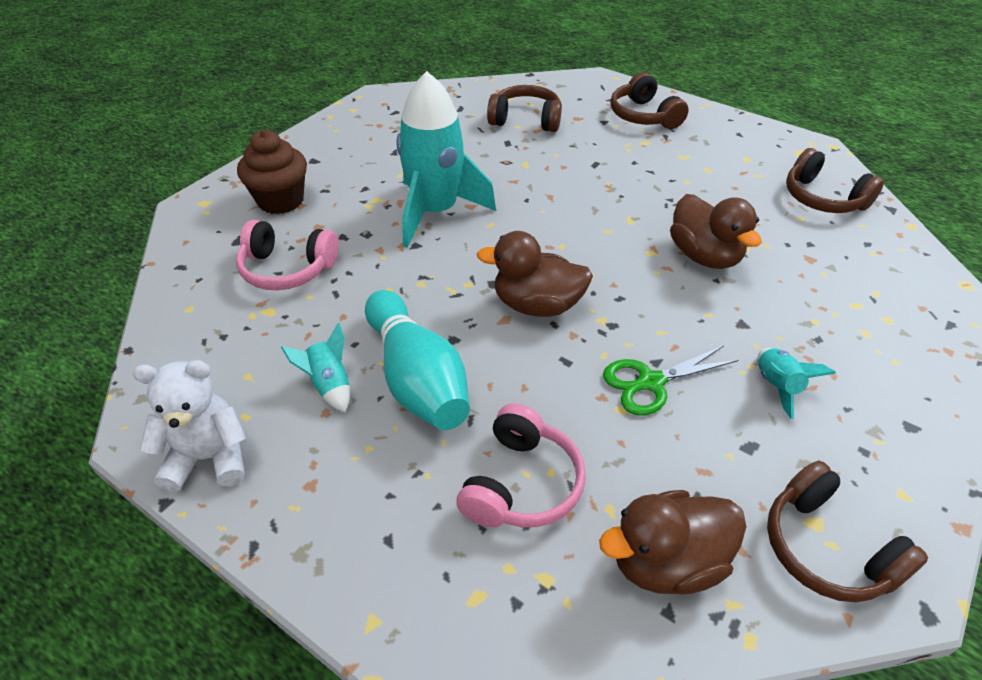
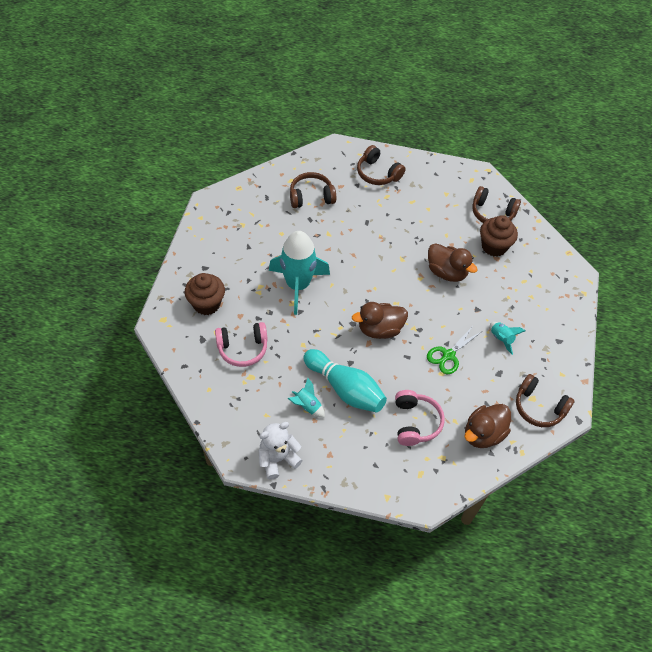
camera: 25 degrees left, 10 degrees up
(810, 242) = (494, 246): none -> brown cupcake

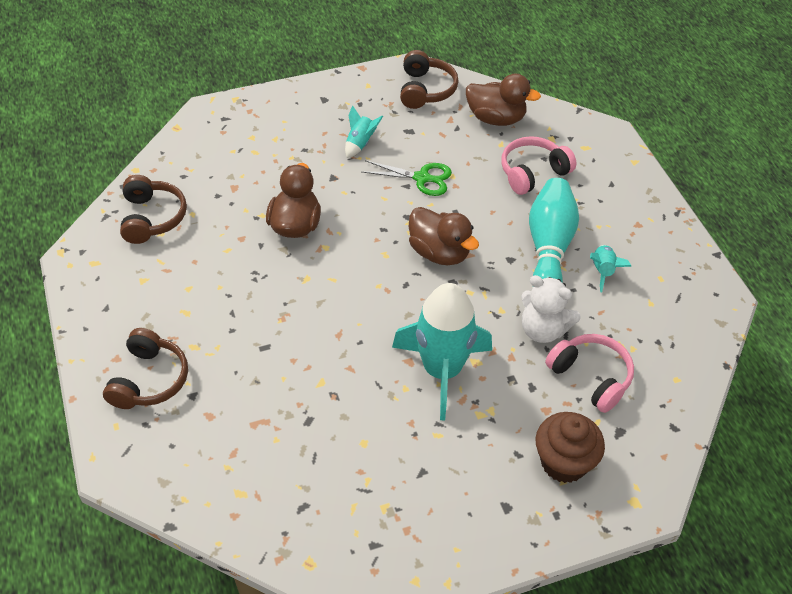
camera: 120 degrees left, 5 degrees down
(278, 459) = (688, 265): white teddy bear -> white teddy bear (543, 330)
(311, 197) = (259, 443): brown headphones -> none
(494, 246) = (215, 196): brown cupcake -> none

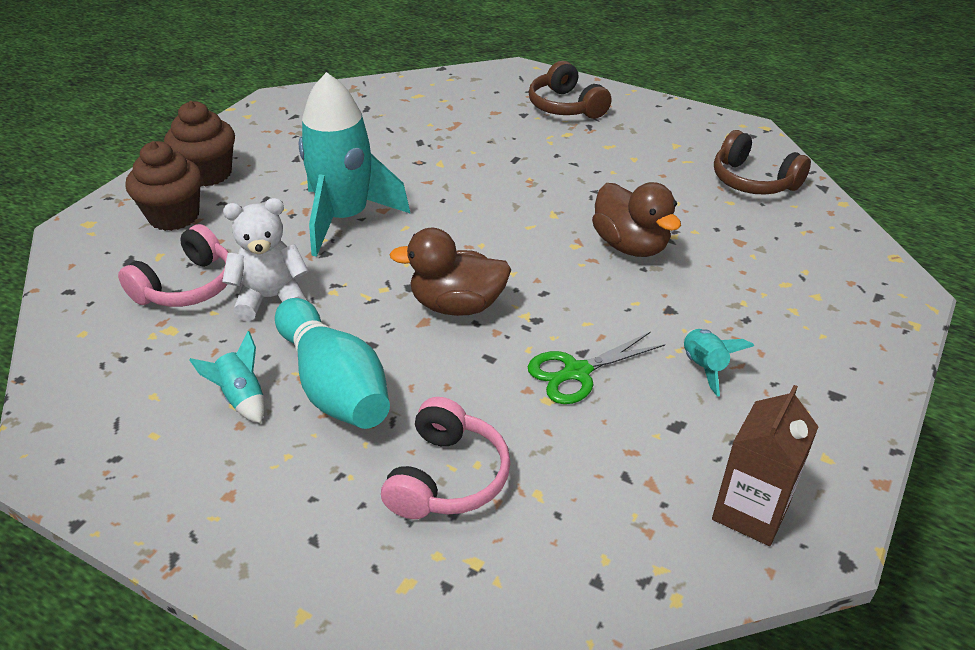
camera: 140 degrees right, 10 degrees down
(425, 90) = (750, 512): brown headphones -> brown carton
(496, 118) = (594, 536): brown duck -> none
(507, 503) = (208, 174): none -> brown cupcake
(591, 377) = (187, 286): pink headphones -> pink headphones turned 60 degrees counterclockwise

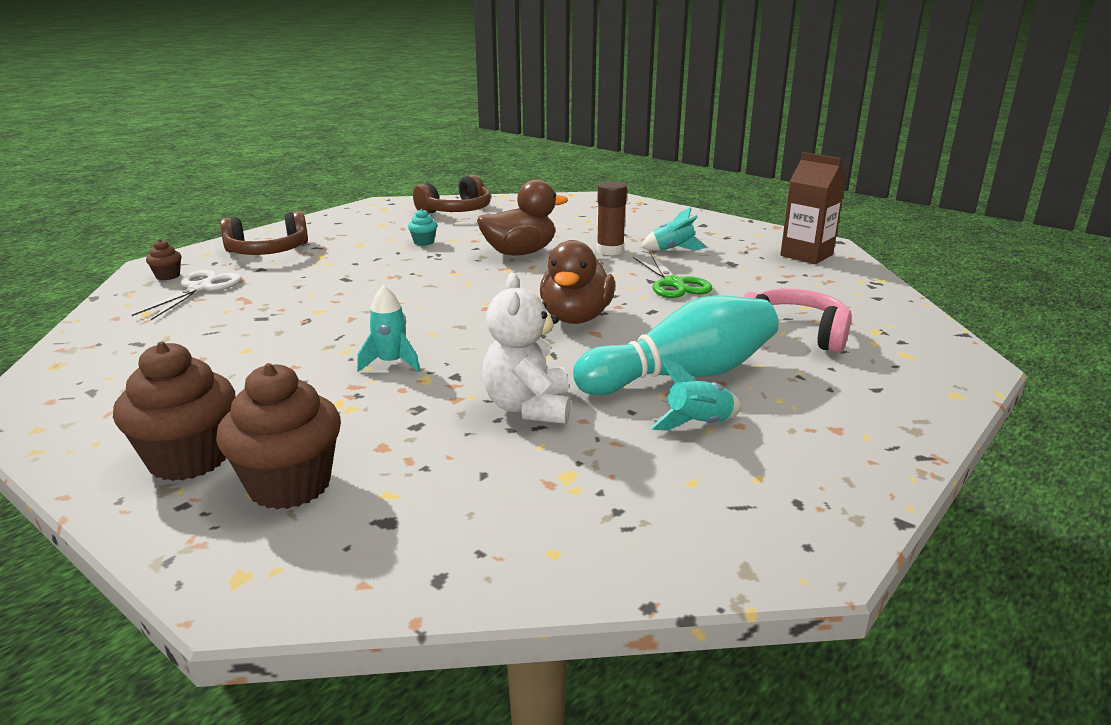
camera: 80 degrees left, 15 degrees down
(187, 286) = (477, 466): pink headphones -> none
(345, 218) = (391, 363): turquoise rocket -> turquoise rocket, size x0.43
(470, 101) = (200, 288): none -> white scissors
(491, 81) = (168, 276): none -> brown cupcake
(633, 180) = (424, 242): none -> turquoise cupcake
(672, 312) = (610, 250): none -> brown glue stick

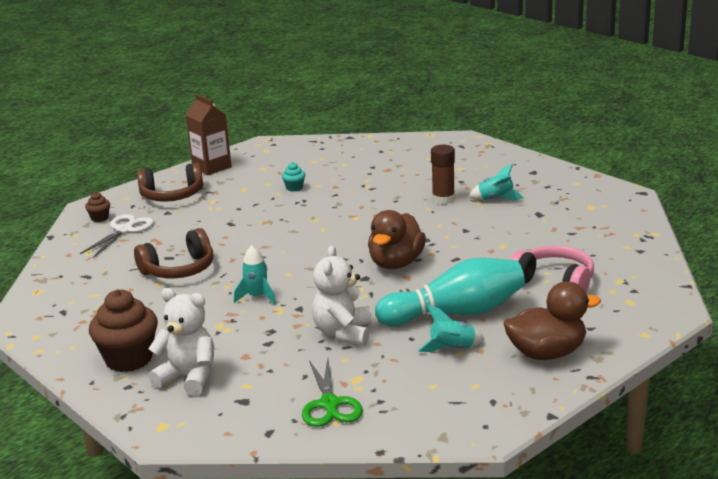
camera: 10 degrees right, 0 degrees up
(290, 485) = (188, 377): brown cupcake -> white teddy bear
(456, 211) = (326, 154): brown headphones -> brown headphones (179, 269)
(519, 253) = (369, 200): brown duck -> brown duck (547, 353)
(674, 284) = (483, 234): green scissors -> green scissors (329, 404)
(806, 255) = (606, 207): brown carton -> brown carton (212, 167)

